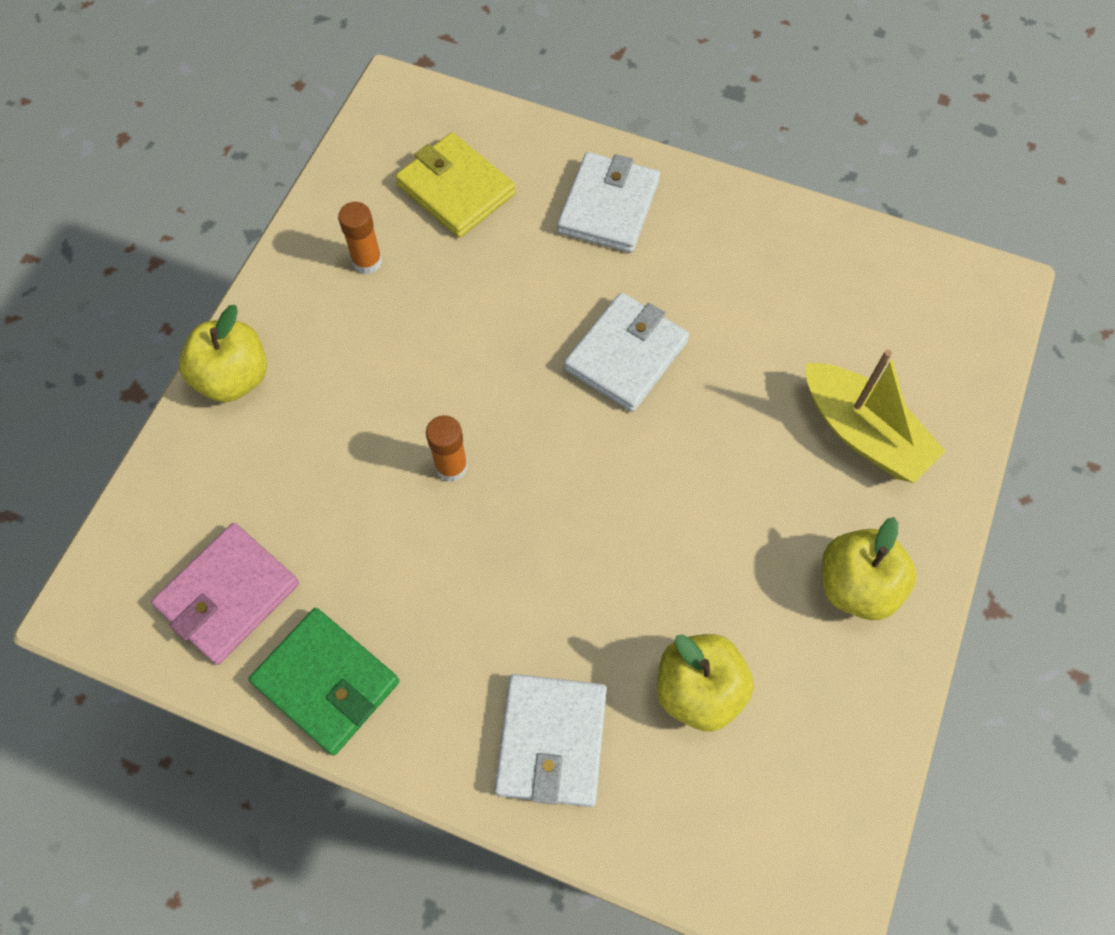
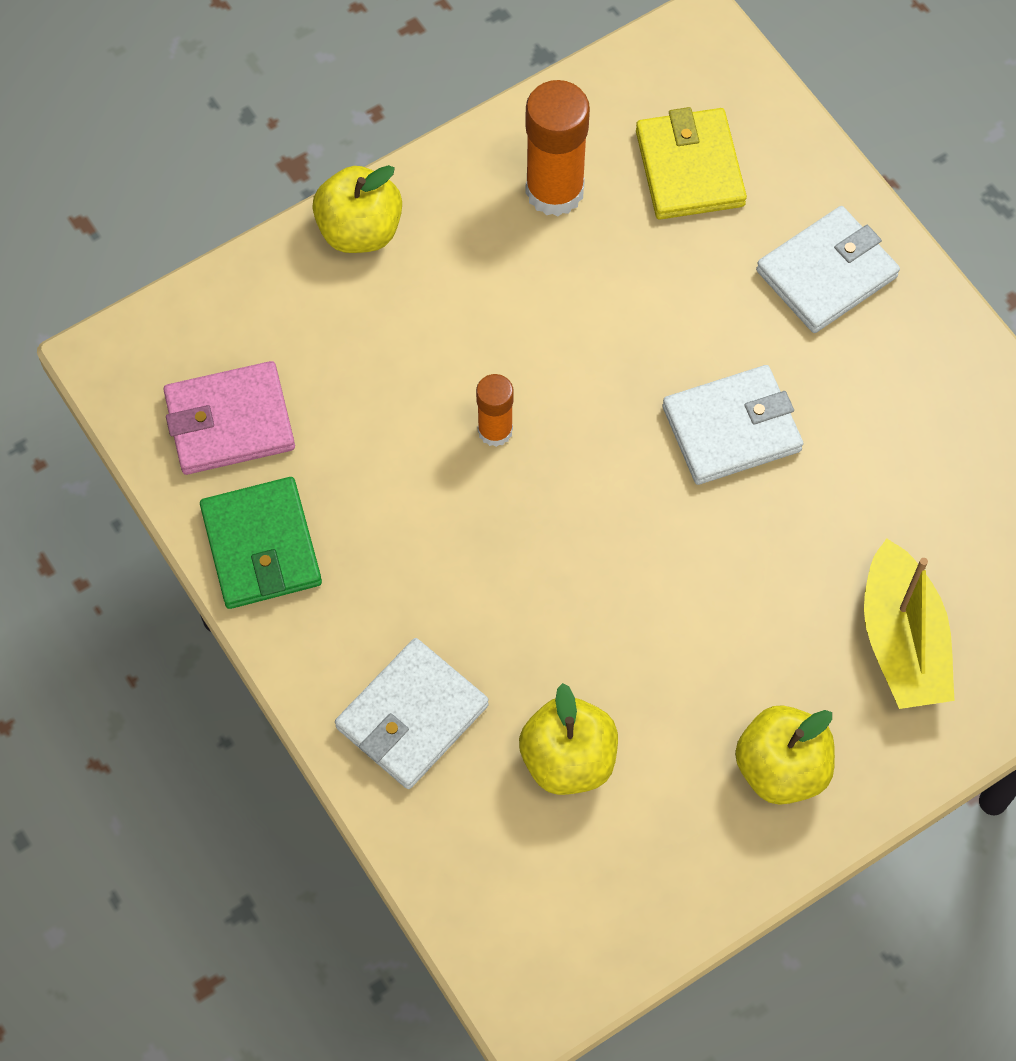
camera: 35 degrees right, 0 degrees up
(367, 261) = (554, 191): orange glue stick -> orange glue stick, size x1.75

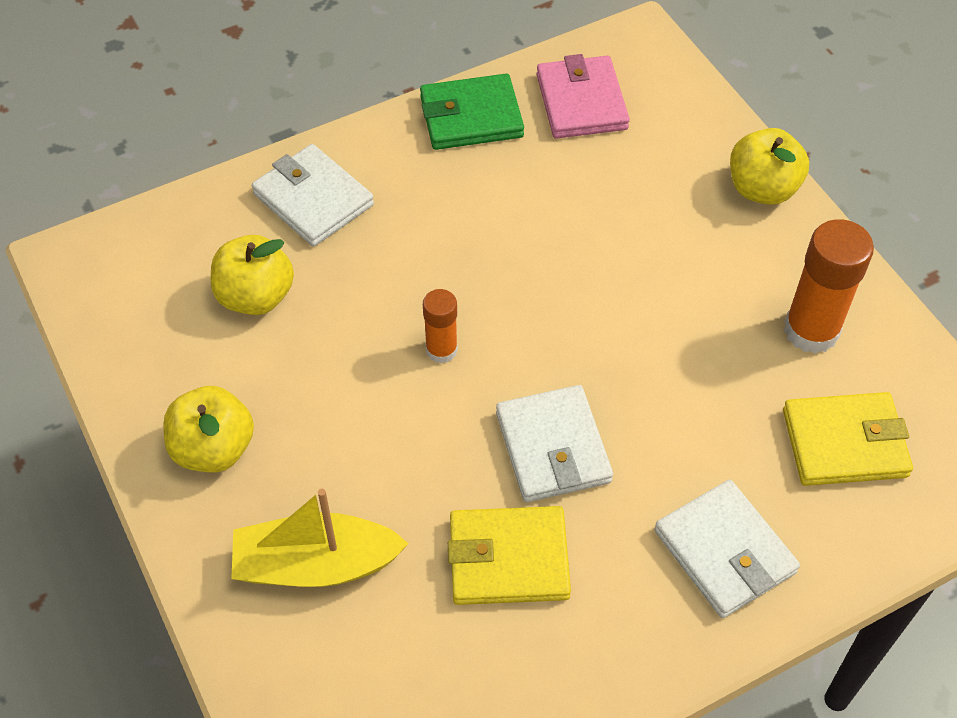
camera: 95 degrees right, 10 degrees down
(495, 430) = (562, 269): orange glue stick -> orange glue stick (441, 350)
(865, 462) = (508, 559): none -> yellow wallet

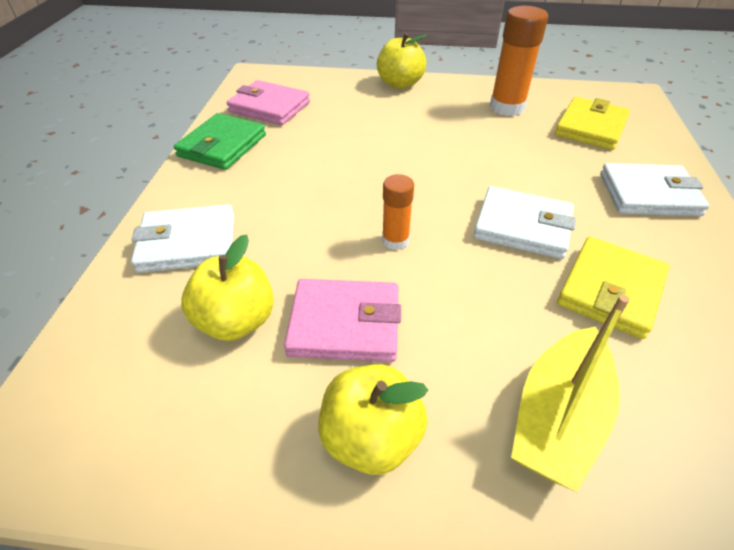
camera: 55 degrees left, 10 degrees down
(307, 371) = (345, 324): none -> pink wallet

